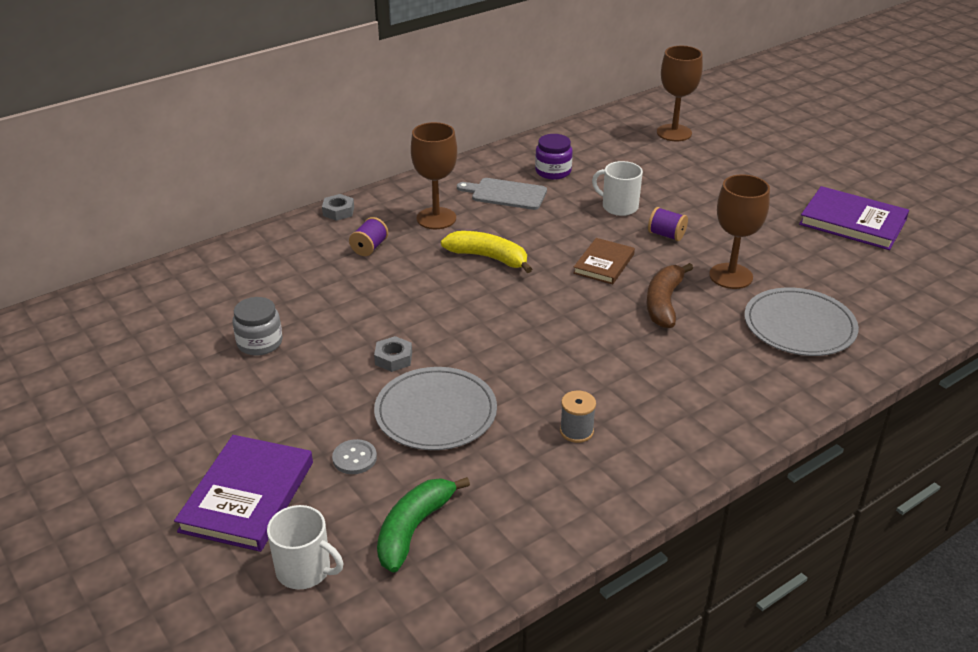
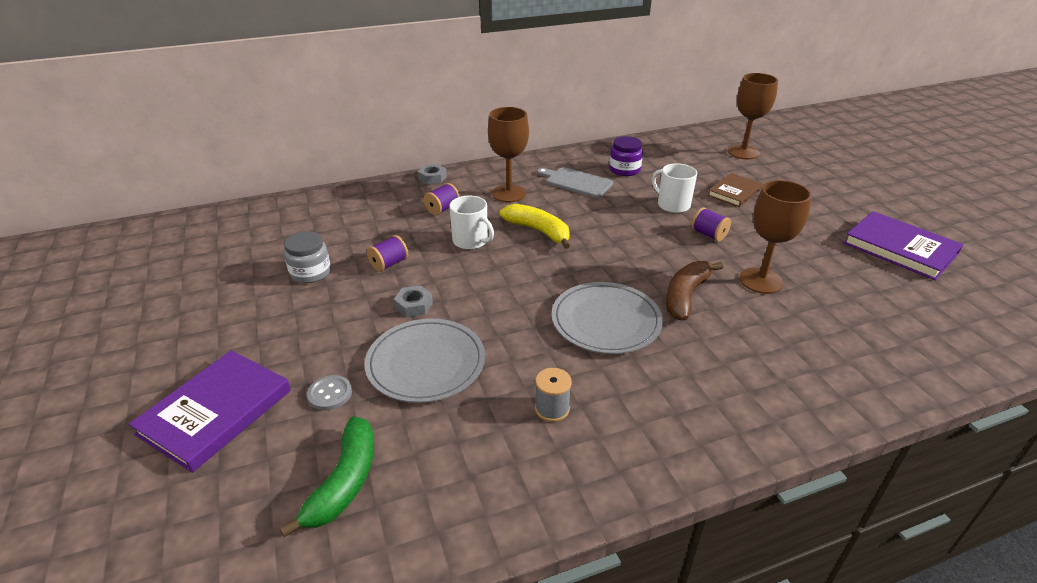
camera: 15 degrees right, 0 degrees up
(305, 570) = (219, 503): white mug -> white mug (471, 241)
(342, 319) = (389, 264): none -> purple spool
(413, 529) = (344, 482): green banana -> green banana turned 150 degrees clockwise
(604, 264) = (640, 251): brown book -> brown book (734, 192)
(799, 326) = (820, 341): grey plate -> grey plate (606, 321)

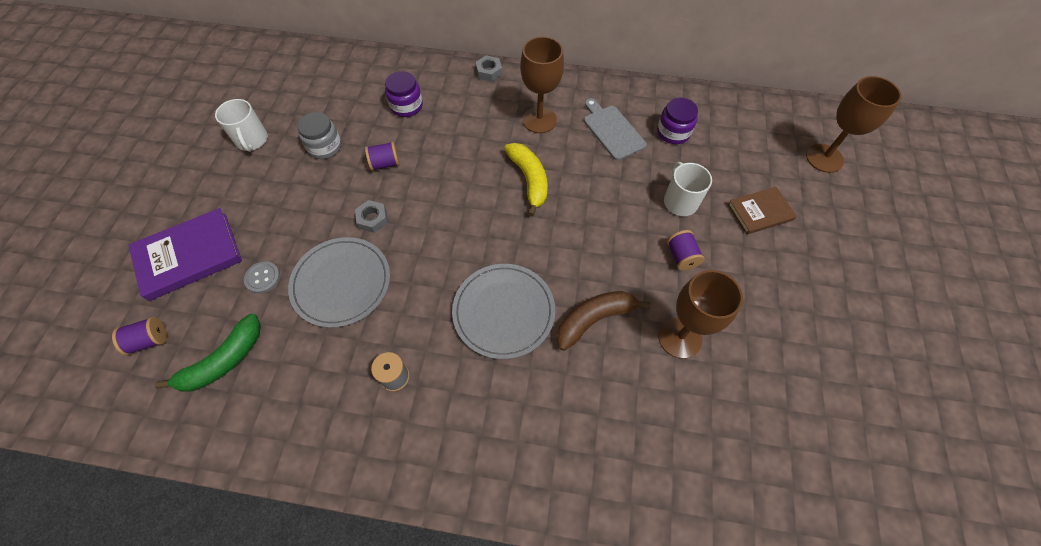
camera: 30 degrees right, 25 degrees up
(373, 220) = (406, 106): none -> purple jar
(442, 209) = (469, 116): purple spool -> purple spool (149, 340)
(471, 241) = (465, 166): white mug -> white mug (252, 140)
(899, 248) = (868, 371): purple book -> none

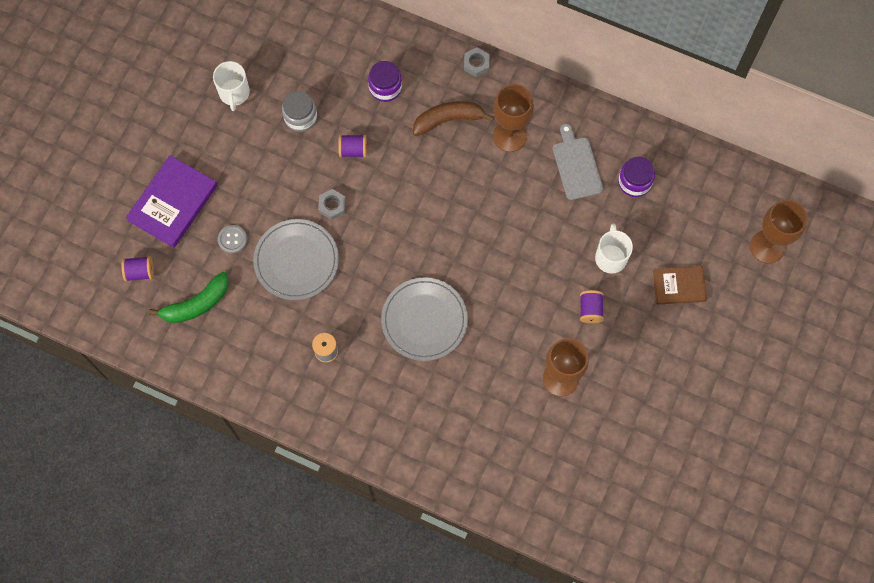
camera: 15 degrees right, 10 degrees up
(189, 256) = (173, 203): purple book -> purple book turned 45 degrees counterclockwise
(529, 180) = (480, 200): yellow banana -> none
(594, 319) = (496, 346): brown banana -> brown banana (448, 120)

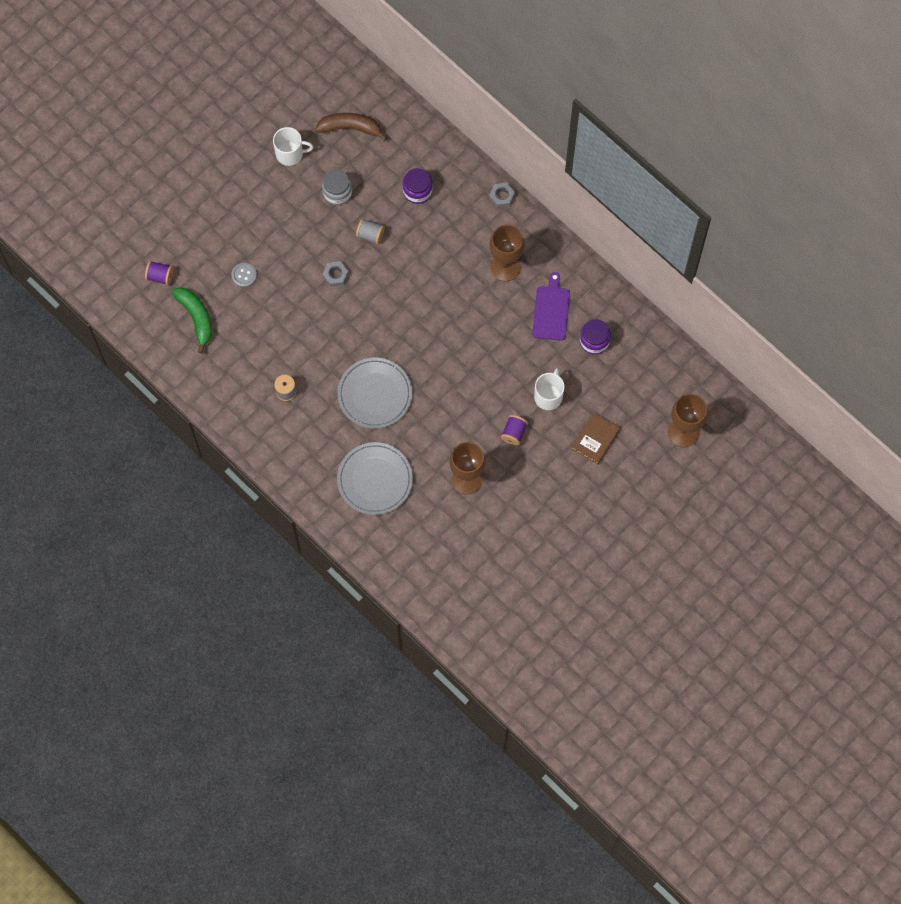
camera: 20 degrees right, 0 degrees up
(173, 203) = (207, 229): purple book -> none
(197, 304) = (196, 318): green banana -> green banana turned 105 degrees counterclockwise
(234, 93) = (290, 153): white mug -> white mug turned 105 degrees counterclockwise
(296, 261) = (289, 310): grey plate -> grey plate (375, 479)
(353, 150) = (370, 235): purple spool -> grey spool
(448, 120) = (459, 236): brown banana -> brown banana (350, 128)
(576, 165) = (551, 310): grey cutting board -> purple cutting board
(679, 286) = (595, 439): brown book -> brown book turned 75 degrees counterclockwise

